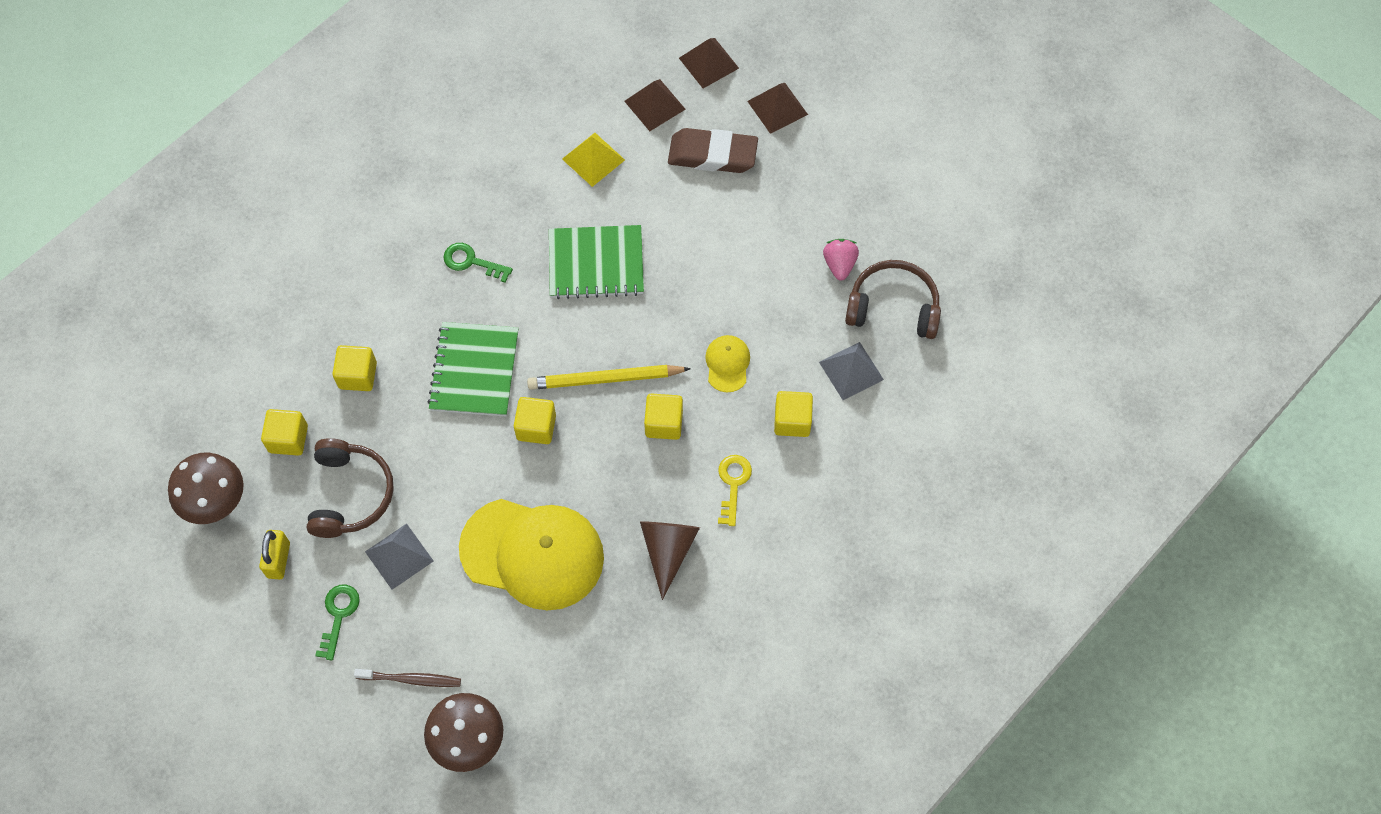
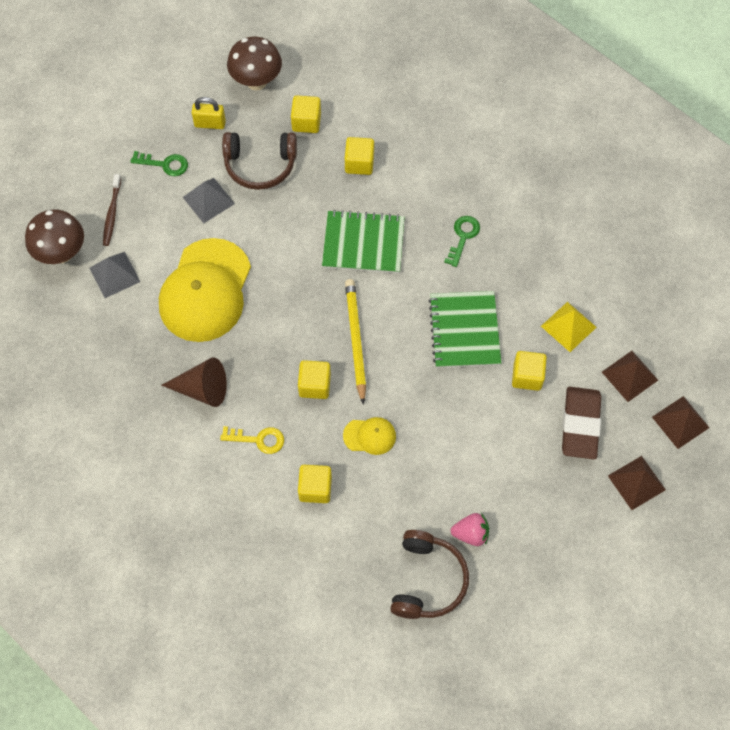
camera: 90 degrees right, 0 degrees up
(536, 427) = (313, 290): yellow cube -> yellow cube (527, 376)
(851, 370) = (363, 540): grey pyramid -> grey pyramid (114, 275)

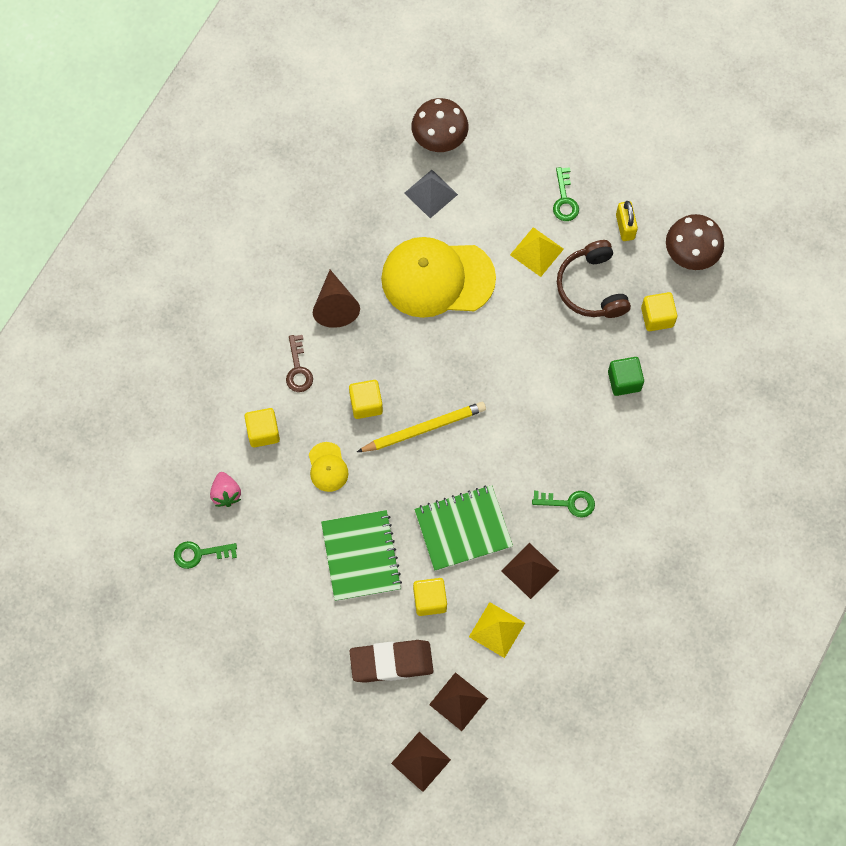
camera: 75 degrees right, 5 degrees up
(112, 214) = (495, 170): brown toothbrush -> none
(208, 200) = (536, 251): grey pyramid -> yellow pyramid
(258, 439) = (298, 369): yellow key -> brown key
(359, 163) = (624, 381): yellow cube -> green cube
(363, 244) = (532, 409): green notebook -> green notebook (361, 556)
(428, 580) = (199, 554): brown headphones -> green key
(470, 534) = (254, 582): pink strawberry -> pink strawberry (226, 494)
(636, 482) = (344, 729): brown pyramid -> brown pyramid (529, 570)

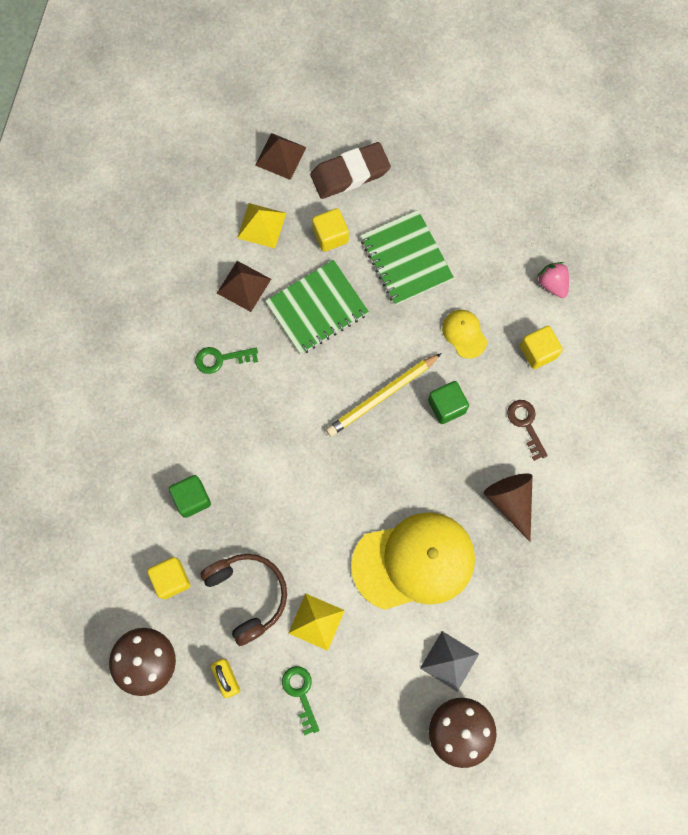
camera: 165 degrees right, 5 degrees up
(199, 554) = (556, 223): green key -> none
(366, 404) = (446, 406): yellow cube -> green cube
(421, 761) = (300, 100): brown pyramid -> none

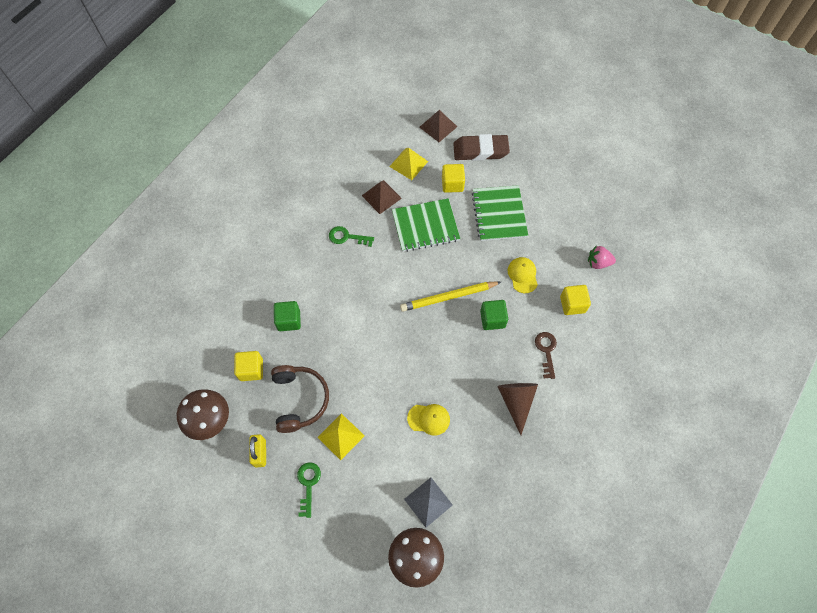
camera: 20 degrees right, 10 degrees down
(414, 561) = (429, 419): yellow cap -> yellow cap, size x0.44
(552, 284) = (598, 263): pink strawberry -> pink strawberry turned 75 degrees counterclockwise

